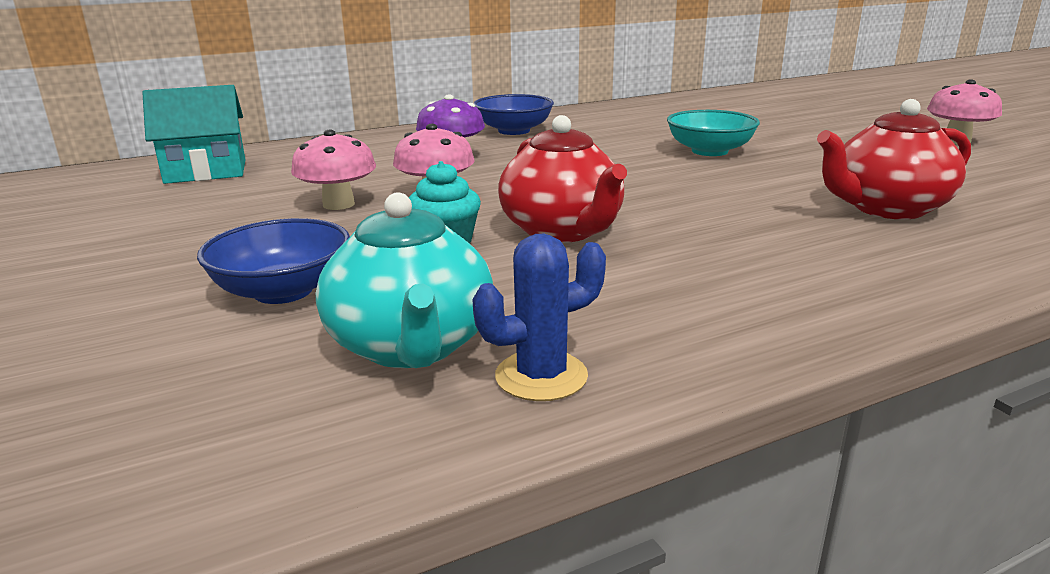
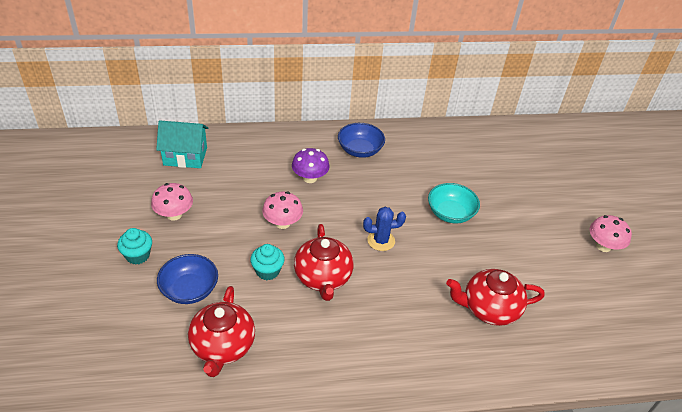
camera: 15 degrees right, 20 degrees up
(136, 274) = (137, 255): none -> turquoise cupcake
(338, 204) = (235, 216): pink mushroom -> pink mushroom (174, 214)
(411, 346) = (222, 346): turquoise teapot -> red teapot
(541, 376) = (258, 381): blue cactus -> blue cactus (381, 240)

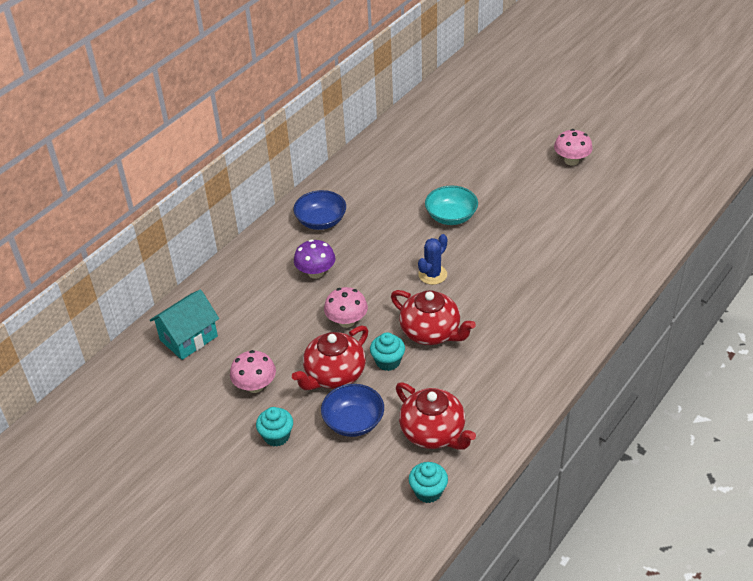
camera: 40 degrees left, 0 degrees up
(159, 383) = (428, 491): none -> turquoise cupcake
(489, 308) = (559, 260): red teapot -> red teapot (334, 375)

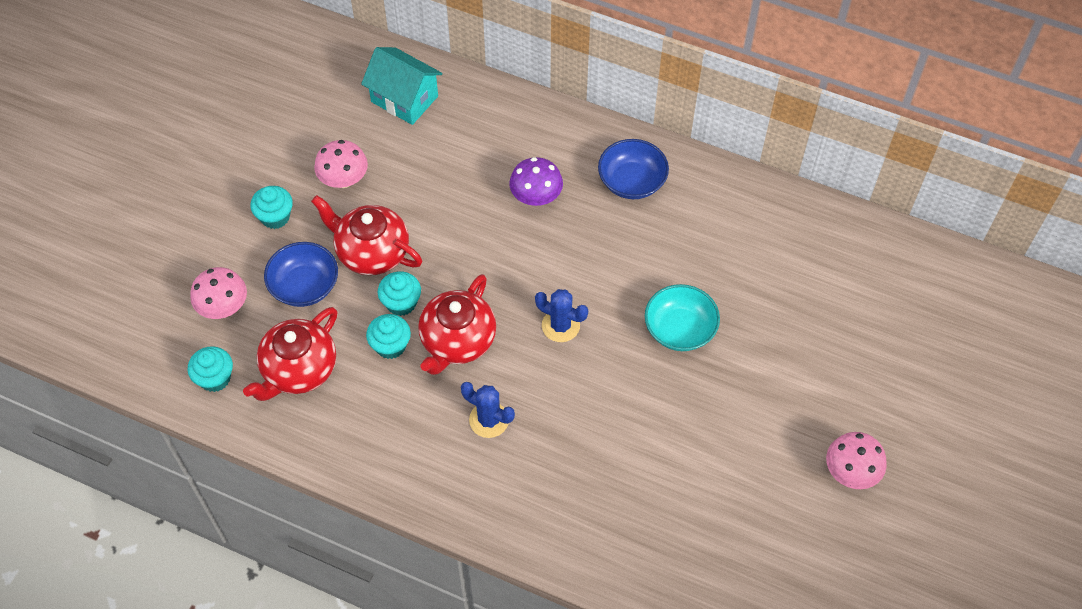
camera: 75 degrees right, 15 degrees up
(347, 321) = (459, 247): pink mushroom -> pink mushroom (223, 307)
(425, 372) = (390, 345): none -> turquoise cupcake
(502, 323) = (489, 420): none -> blue cactus

